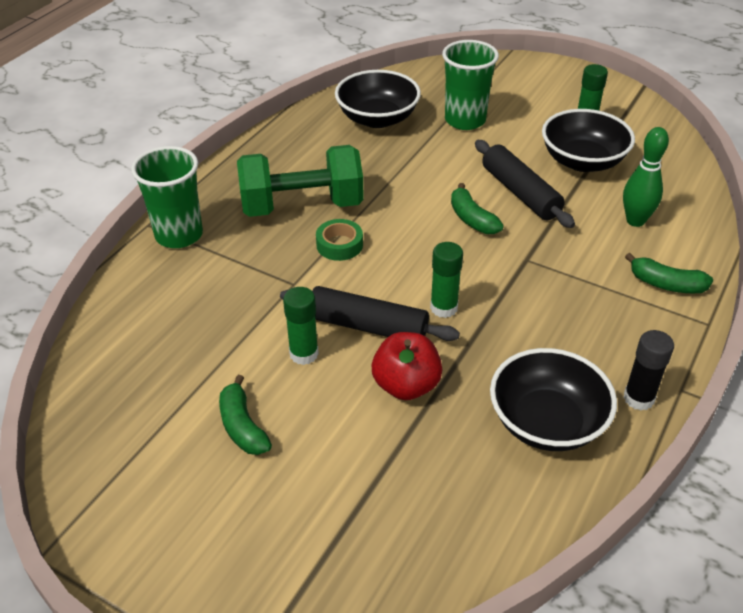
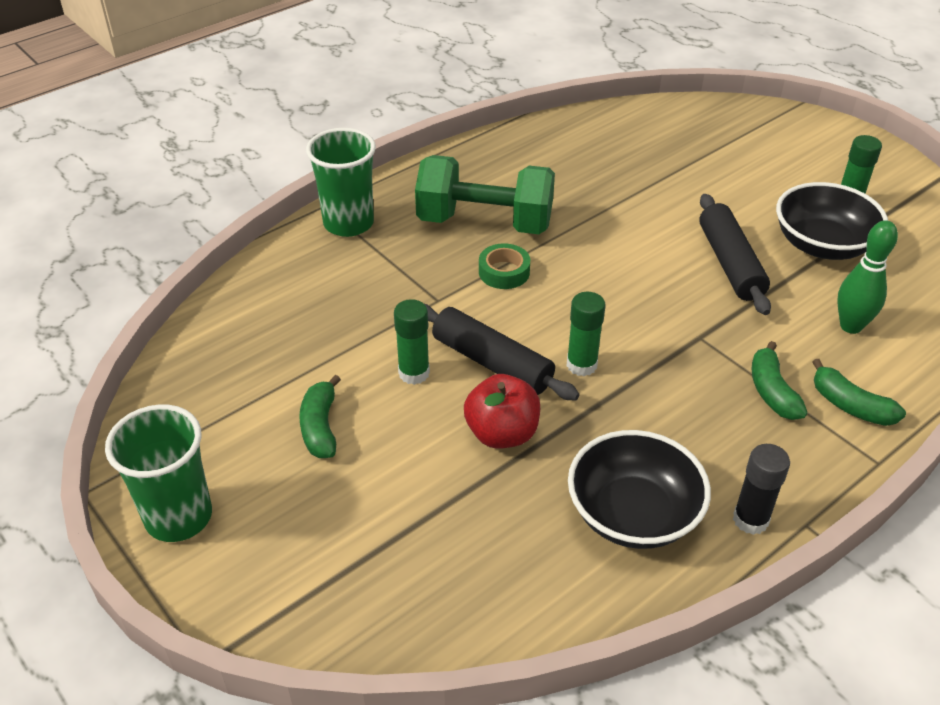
camera: 20 degrees right, 0 degrees up
(377, 118) = (610, 148): black bowl -> none
(465, 120) = (707, 170): green cup -> green cup (179, 517)
(472, 219) = (660, 279): green banana -> green banana (772, 391)

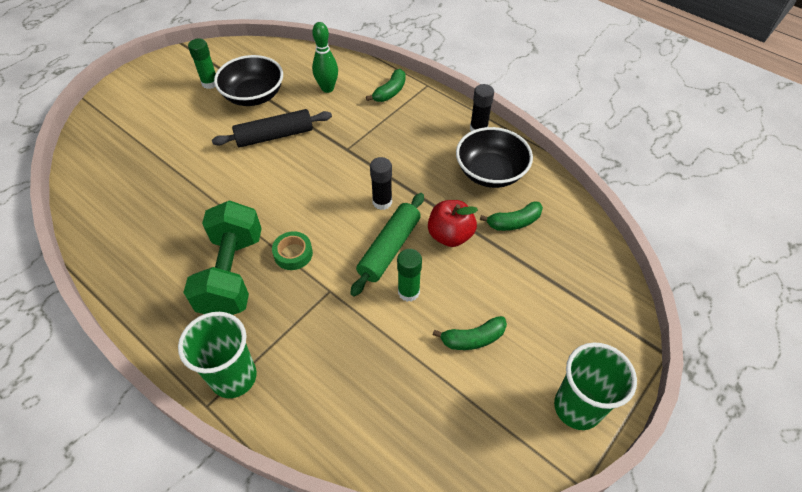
camera: 100 degrees left, 10 degrees up
(492, 363) = (389, 248): black rolling pin -> green rolling pin
(581, 365) = (382, 202): green glue stick -> black glue stick
(772, 391) = (386, 120): green banana -> green banana (514, 222)

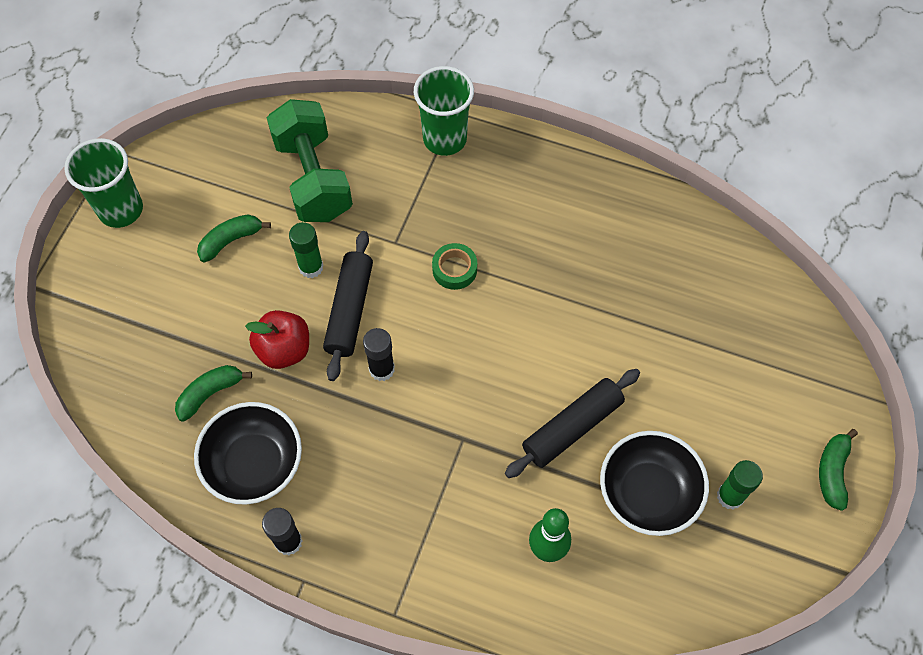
camera: 160 degrees right, 10 degrees up
(232, 274) = (506, 227): green dumbbell -> green dumbbell (313, 178)
(389, 248) = (349, 310): green rolling pin -> black rolling pin
(390, 92) = (447, 576): green banana -> green banana (832, 472)

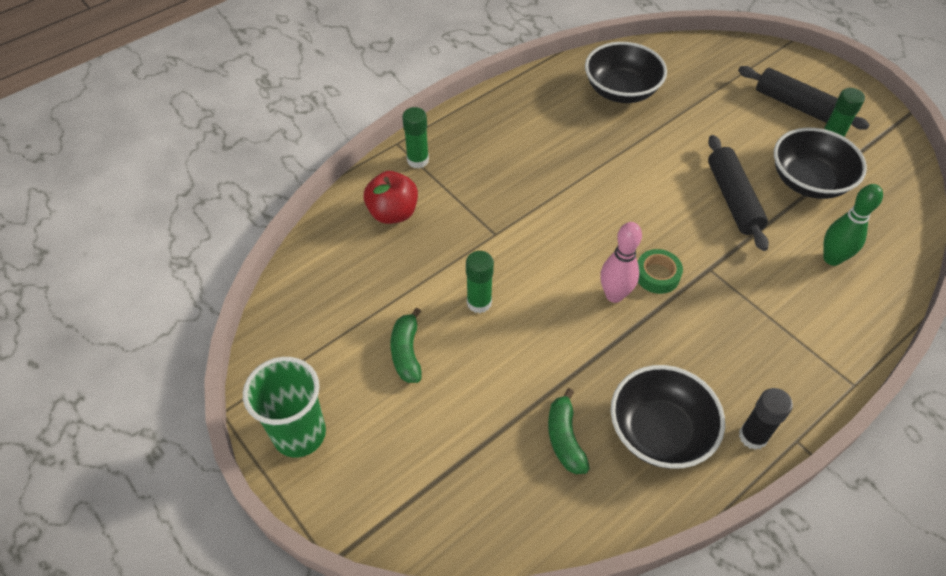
camera: 60 degrees left, 10 degrees down
(284, 350) = (552, 358): red apple -> red apple (393, 213)
(313, 178) = (387, 262): green dumbbell -> none
(349, 310) = (541, 293): black rolling pin -> black rolling pin (797, 106)
(382, 369) = (614, 295): black glue stick -> pink bowling pin
(445, 139) = (418, 160): green cup -> green glue stick
(454, 269) = (548, 207): green tape -> green tape (657, 275)
(663, 263) = (621, 90): none -> black bowl
(832, 472) = (833, 85): green banana -> none

